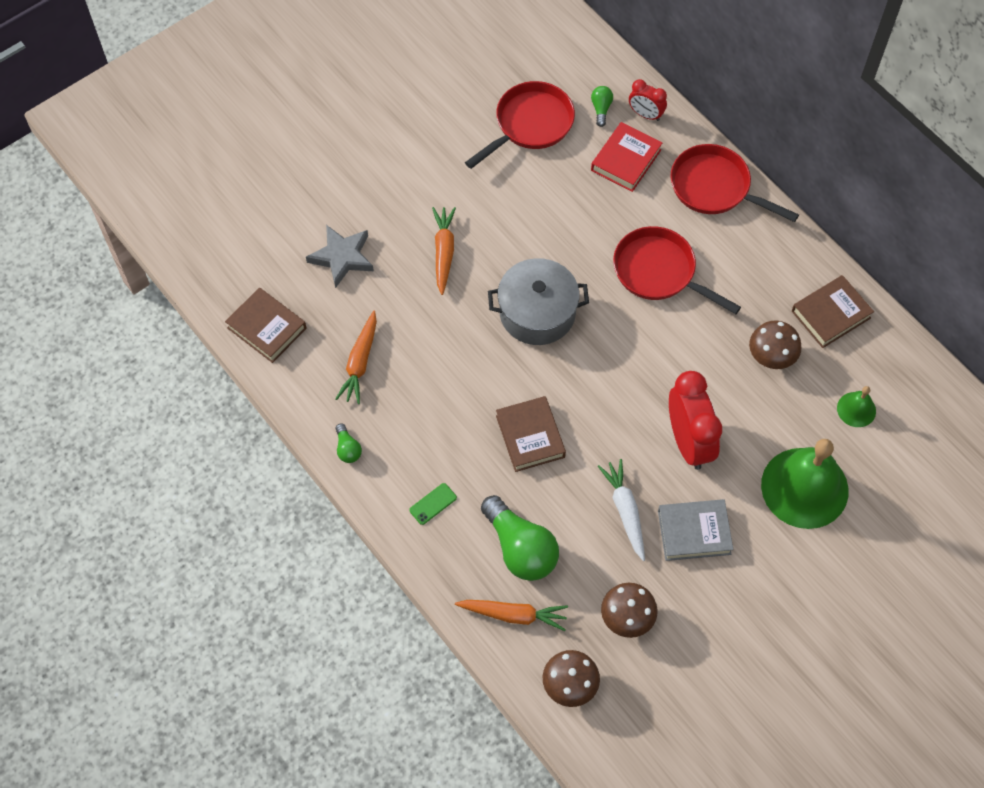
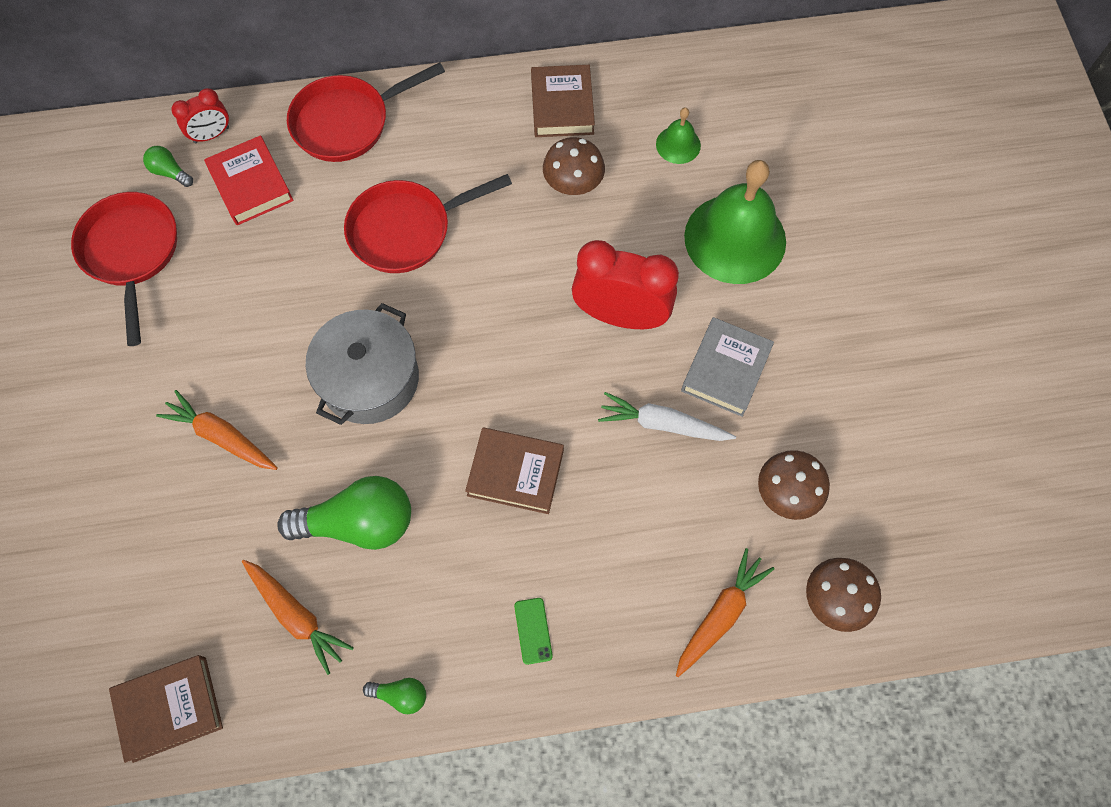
camera: 60 degrees left, 5 degrees up
(342, 257) = (141, 559): grey star -> none
(520, 548) = (644, 561): green light bulb -> green light bulb (358, 523)

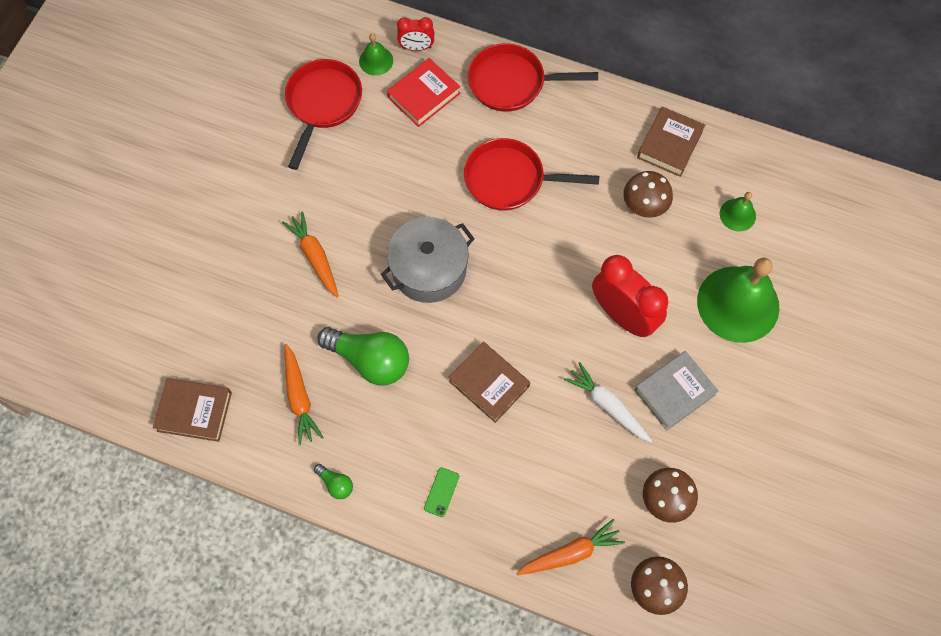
camera: 30 degrees right, 0 degrees up
(170, 172) = (376, 61): green light bulb -> green bell
(251, 185) = (424, 95): red book -> red book turned 45 degrees clockwise

